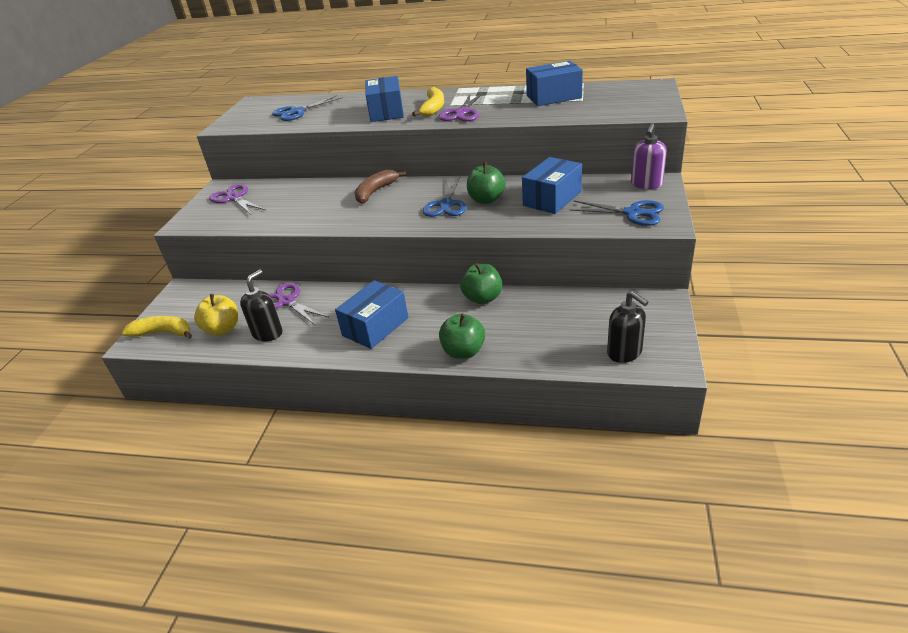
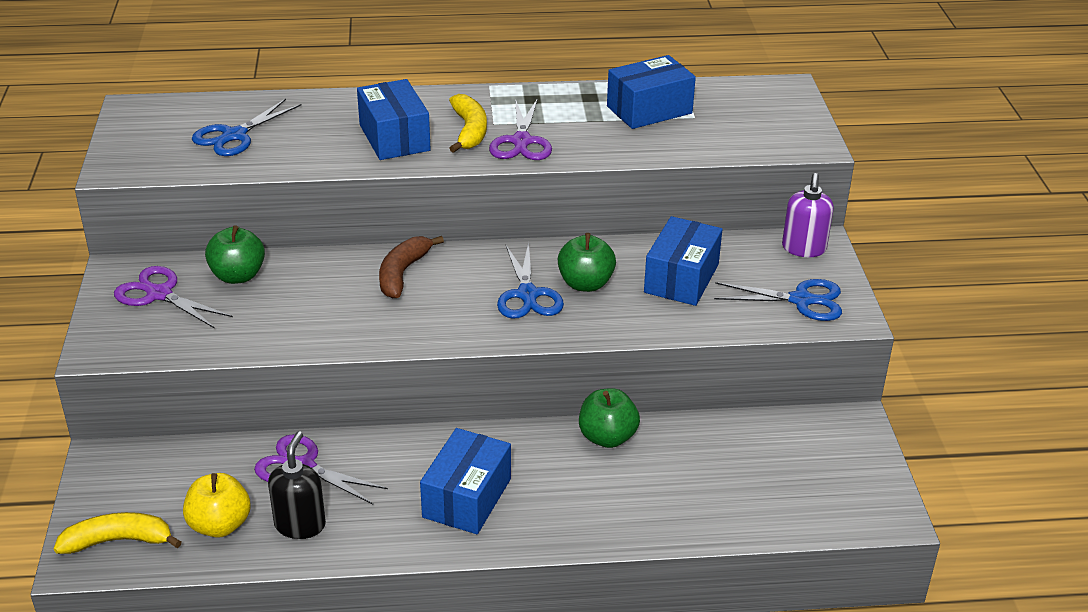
camera: 20 degrees left, 0 degrees up
(463, 351) = (613, 525): green apple -> green apple (238, 276)
(624, 353) = (828, 505): black soap dispenser -> none

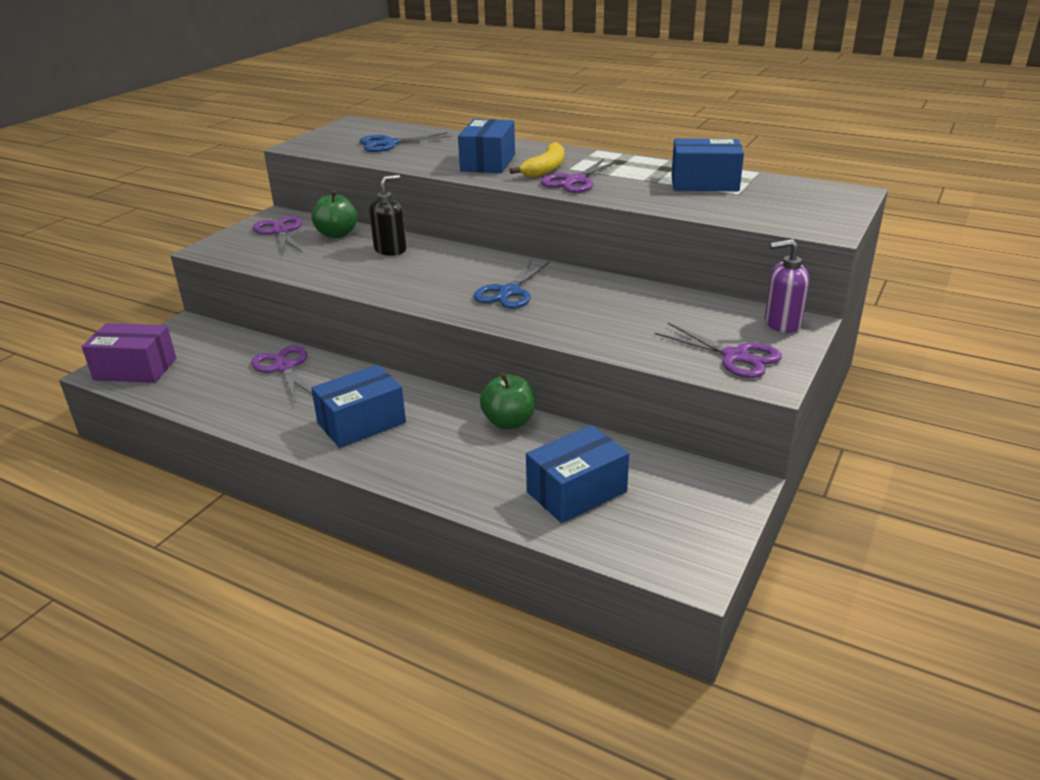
camera: 35 degrees right, 5 degrees down
(118, 541) = (135, 369): yellow banana -> purple box
(220, 525) = (197, 381): yellow apple -> none
(300, 524) = (240, 398): black soap dispenser -> black soap dispenser (390, 250)
(402, 273) = (439, 258): brown banana -> none
(585, 284) = (561, 297): green apple -> none
(681, 278) = (644, 314): blue box -> blue box (576, 492)
(801, 300) = (735, 356): blue scissors -> purple scissors
(804, 248) = (782, 323): purple soap dispenser -> purple soap dispenser turned 45 degrees clockwise

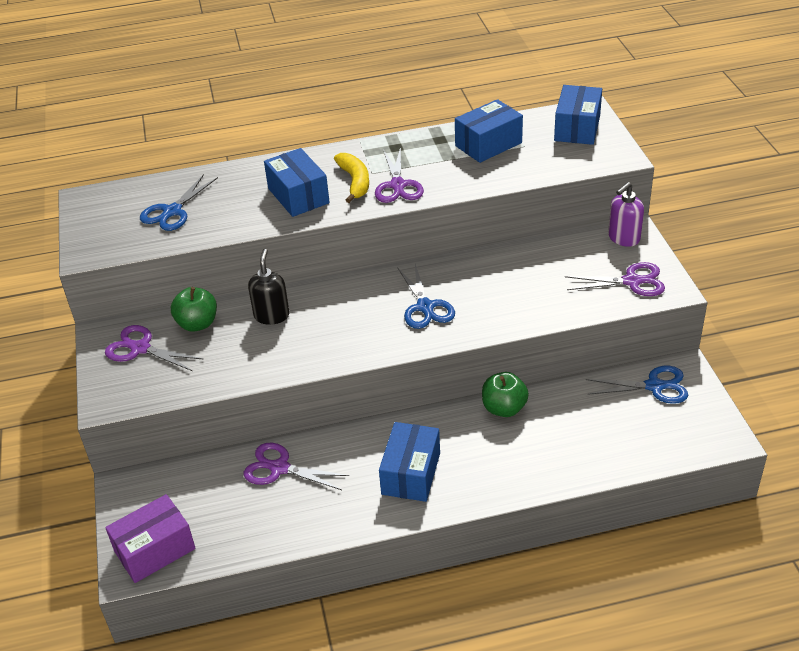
camera: 40 degrees left, 10 degrees up
(576, 492) = (609, 431): blue box -> blue box (577, 128)
(682, 483) = (654, 386): none -> blue scissors

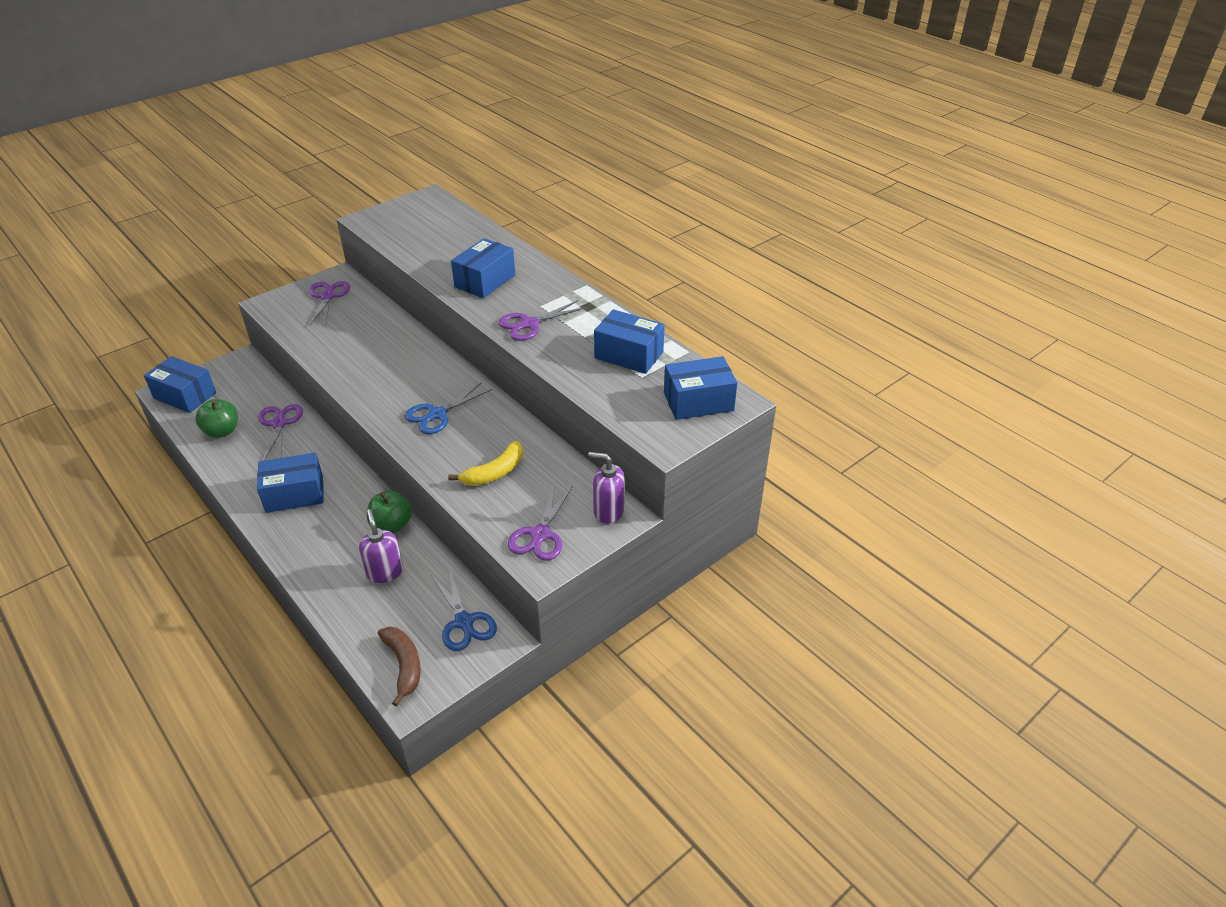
camera: 60 degrees right, 0 degrees up
(155, 550) = (185, 396): purple box -> blue box
(172, 211) = (432, 234): blue scissors -> none
(197, 324) = (365, 311): green apple -> green apple (222, 431)
(272, 315) = (390, 340): black soap dispenser -> none
(355, 182) = (521, 301): yellow banana -> yellow banana (494, 472)
(565, 425) = (385, 572): none -> purple soap dispenser
(632, 281) = (540, 535): purple scissors -> purple scissors turned 45 degrees clockwise
(688, 435) = (404, 665): none -> brown banana

